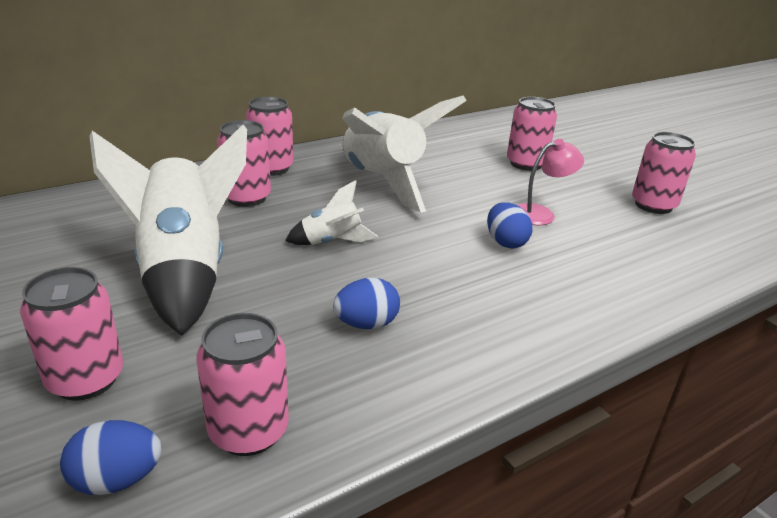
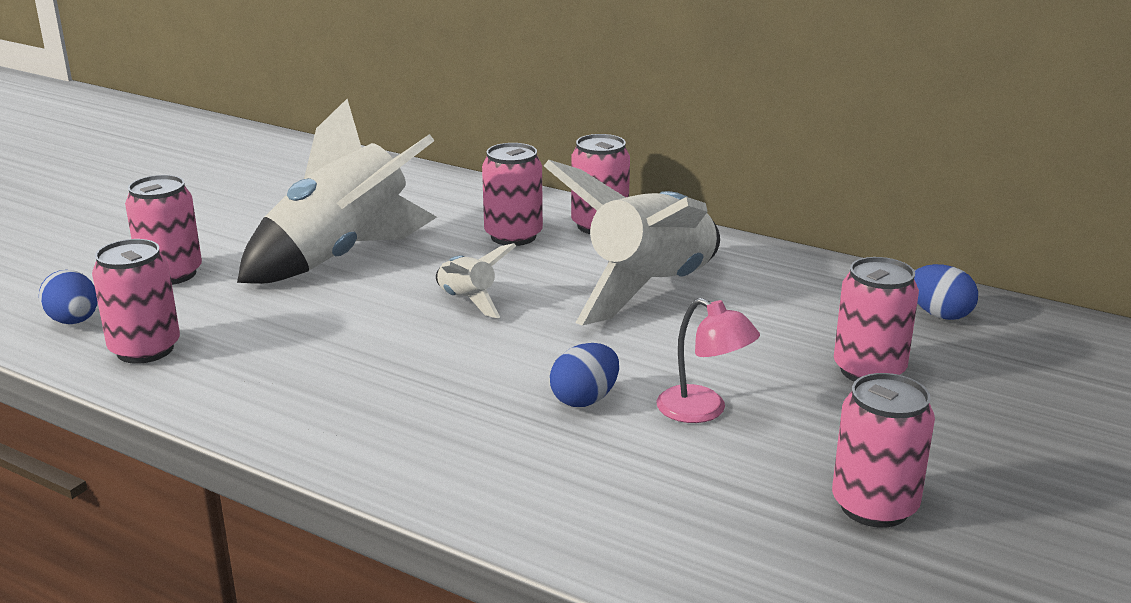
camera: 65 degrees right, 5 degrees down
(366, 324) = (328, 358): blue egg -> blue egg (939, 314)

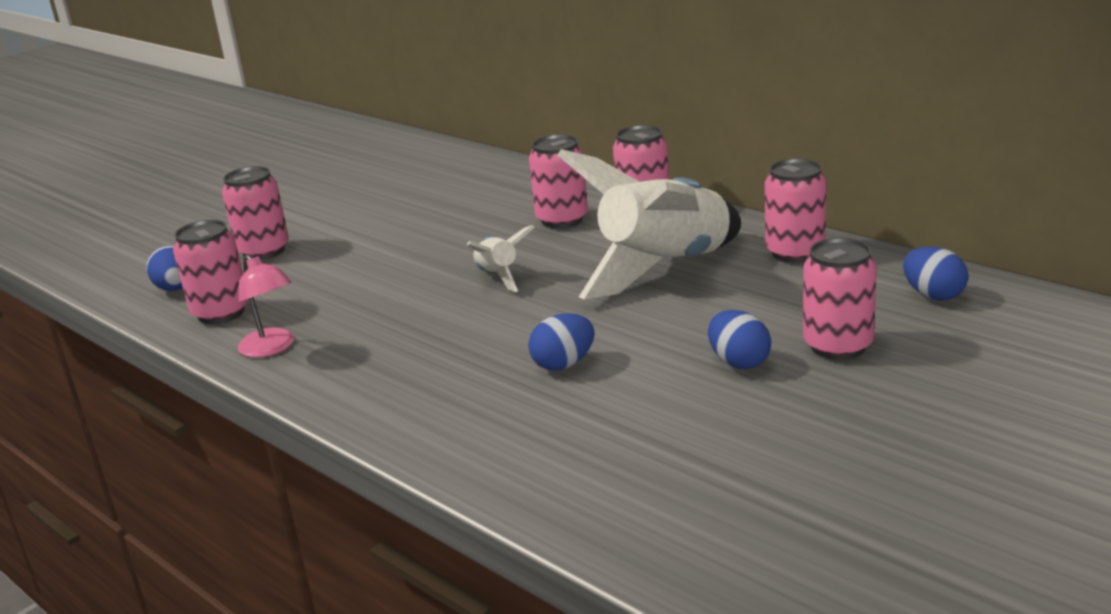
camera: 15 degrees right, 0 degrees up
(342, 257) = (407, 237): white rocket -> none
(703, 411) = (665, 377): pink lamp -> pink lamp (271, 348)
(774, 391) = (739, 362): none -> blue egg
(874, 506) = (784, 467): pink can -> pink can (795, 253)

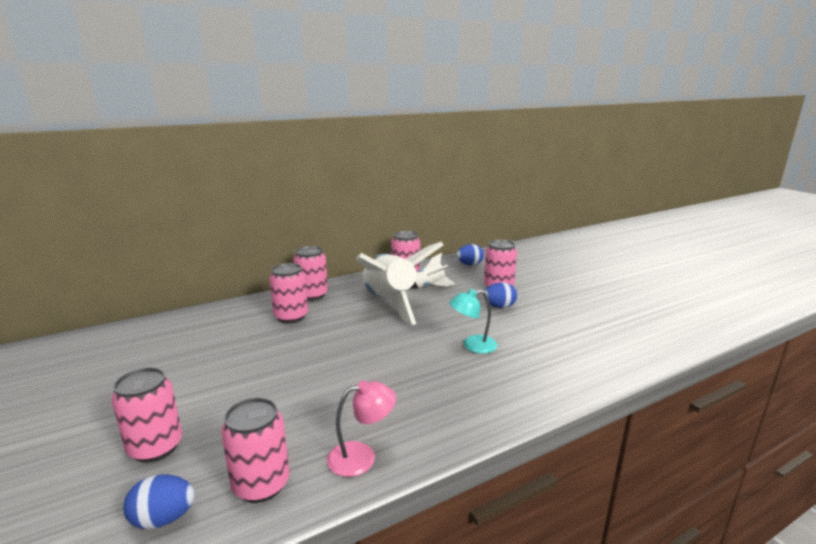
camera: 75 degrees left, 5 degrees down
(498, 277) = (345, 347): white rocket -> white rocket (429, 287)
(564, 364) = (472, 345): blue egg -> turquoise lamp

